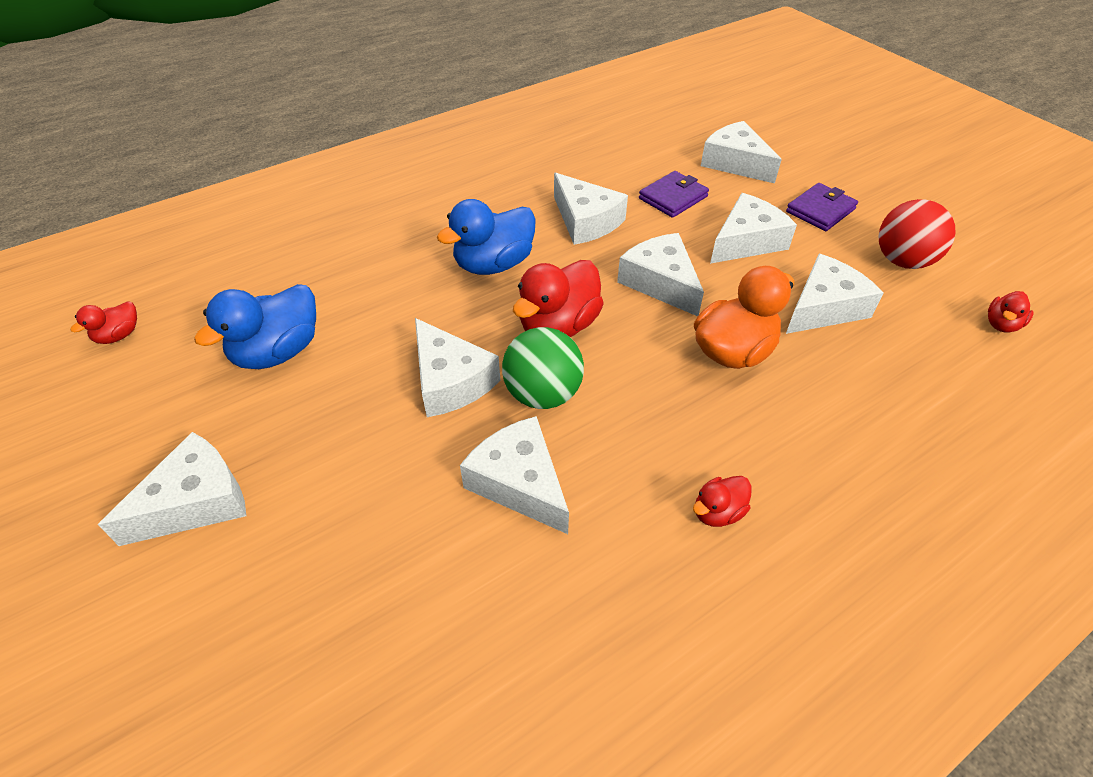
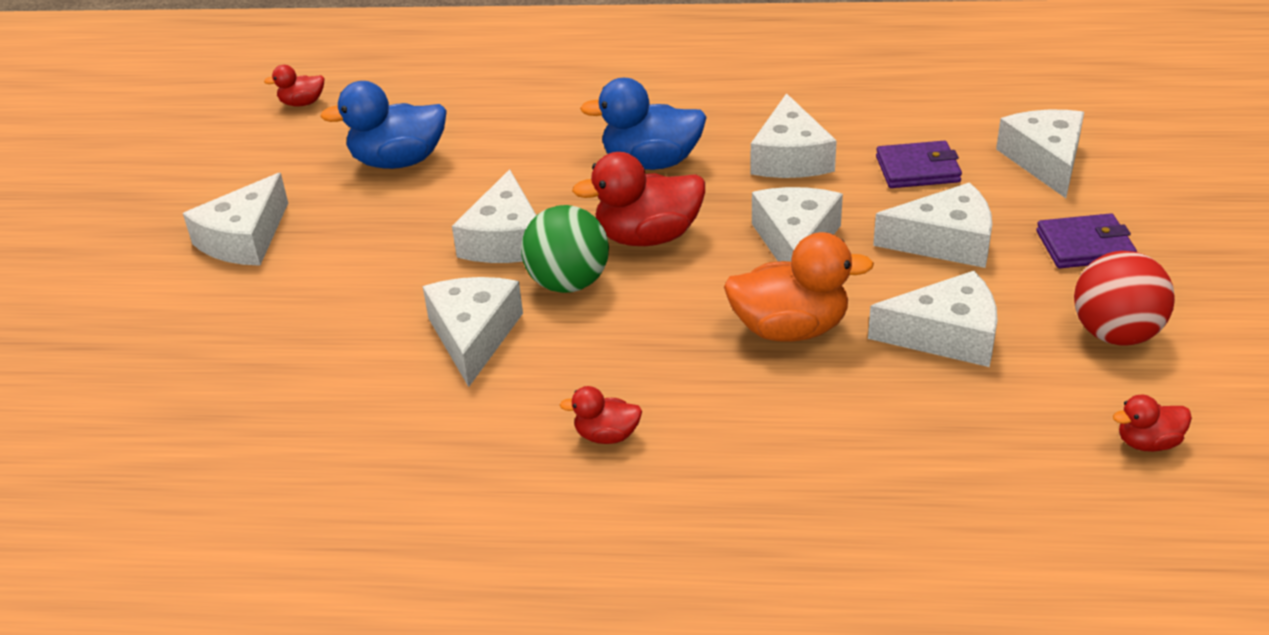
camera: 40 degrees right, 10 degrees down
(196, 501) = (245, 239): white cheese -> white cheese turned 120 degrees clockwise

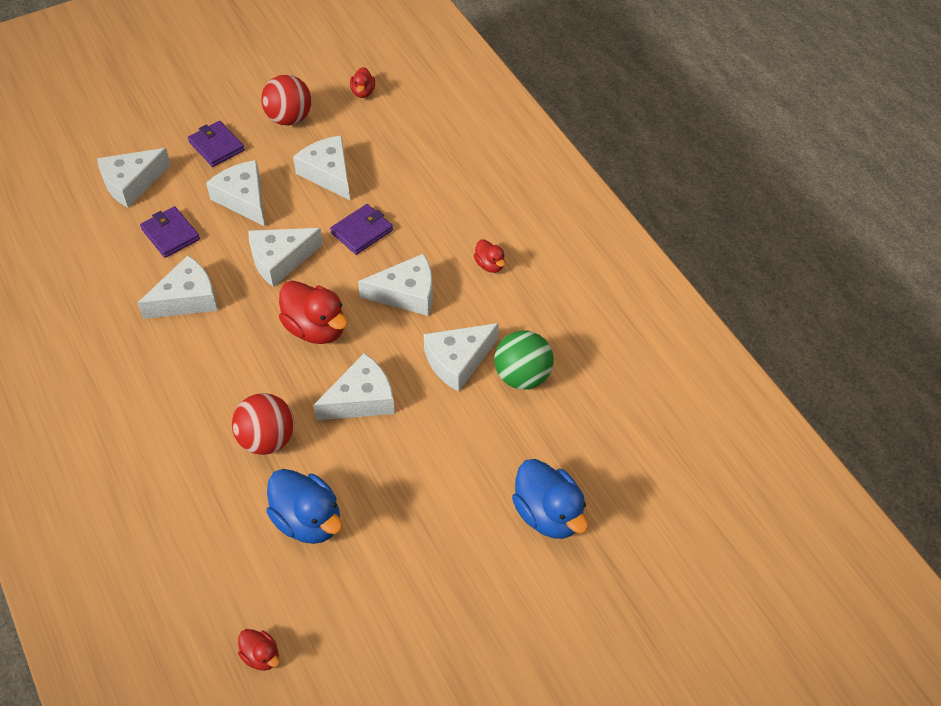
camera: 125 degrees left, 15 degrees up
(245, 239) = (452, 552): white cheese -> white cheese (406, 293)
(525, 162) = (267, 440): none -> red ball
(568, 283) = (384, 343): green ball -> green ball (522, 376)
(651, 162) = (230, 368): blue duck -> blue duck (549, 514)
(790, 329) = (362, 231): orange duck -> purple wallet
(1147, 443) = (363, 92): red duck -> red duck turned 45 degrees clockwise

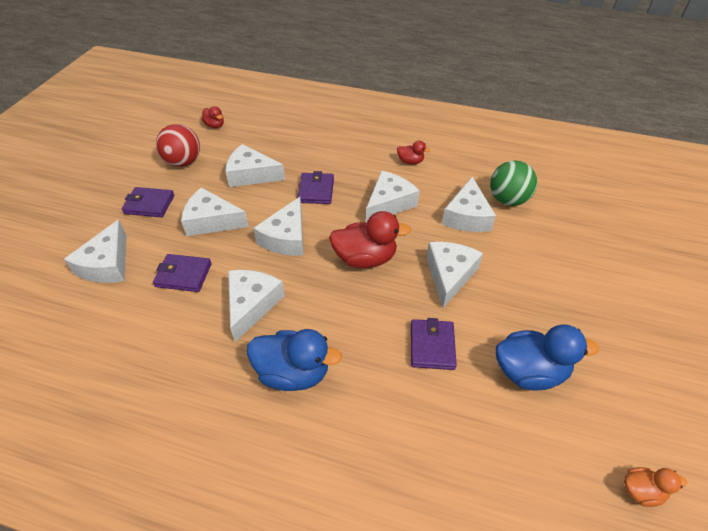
camera: 45 degrees left, 5 degrees down
(261, 656) = (641, 491): red duck -> orange duck
(267, 440) = (432, 346): red ball -> purple wallet
(549, 514) = (625, 254): blue duck -> blue duck (293, 373)

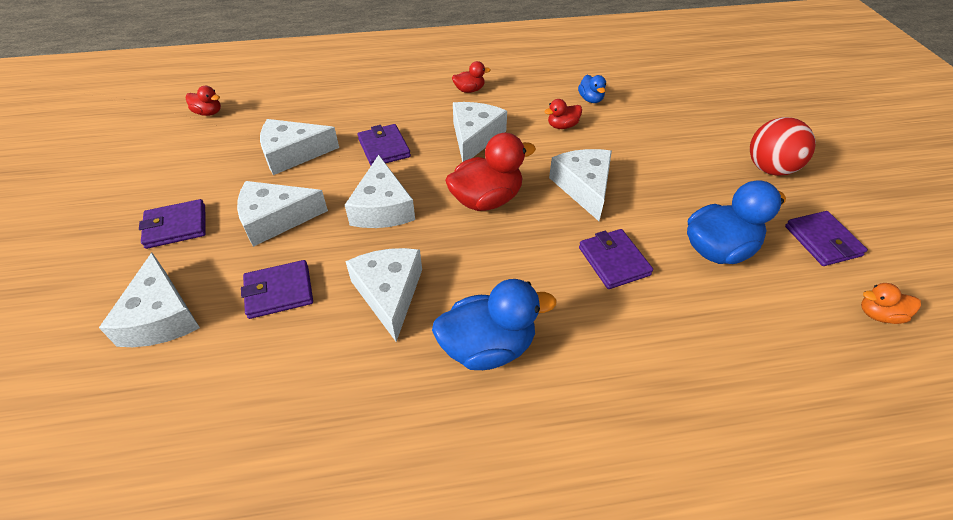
camera: 25 degrees left, 0 degrees up
(183, 162) = (192, 165): red ball -> red ball (769, 169)
(467, 216) = (562, 126): white cheese -> red duck
(507, 200) = (590, 99): green ball -> blue duck
(636, 403) = (822, 241): none -> purple wallet
(641, 491) = (878, 314): orange duck -> orange duck turned 150 degrees counterclockwise

